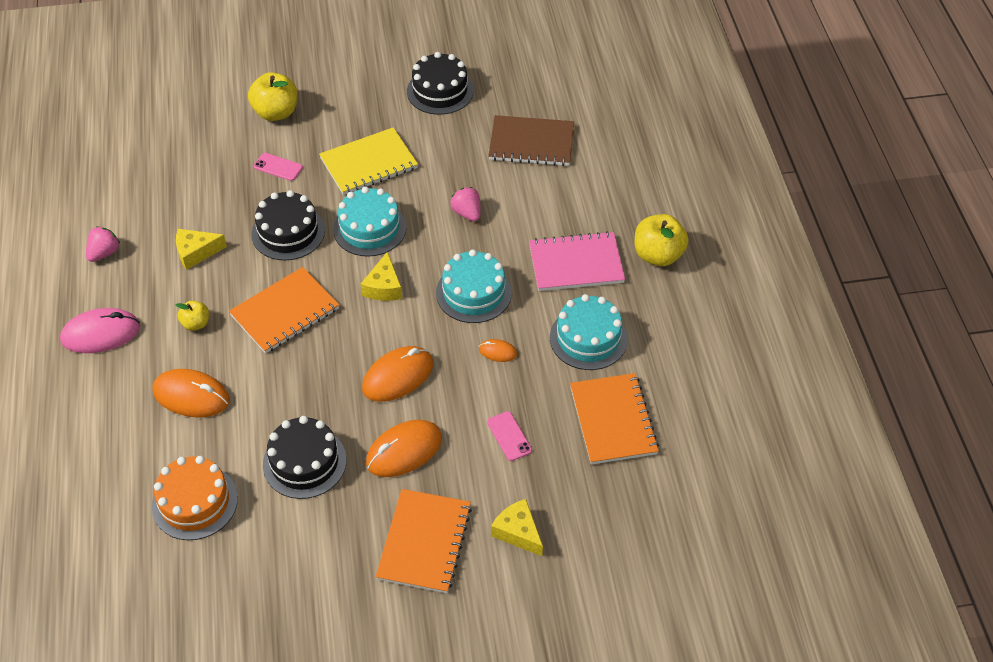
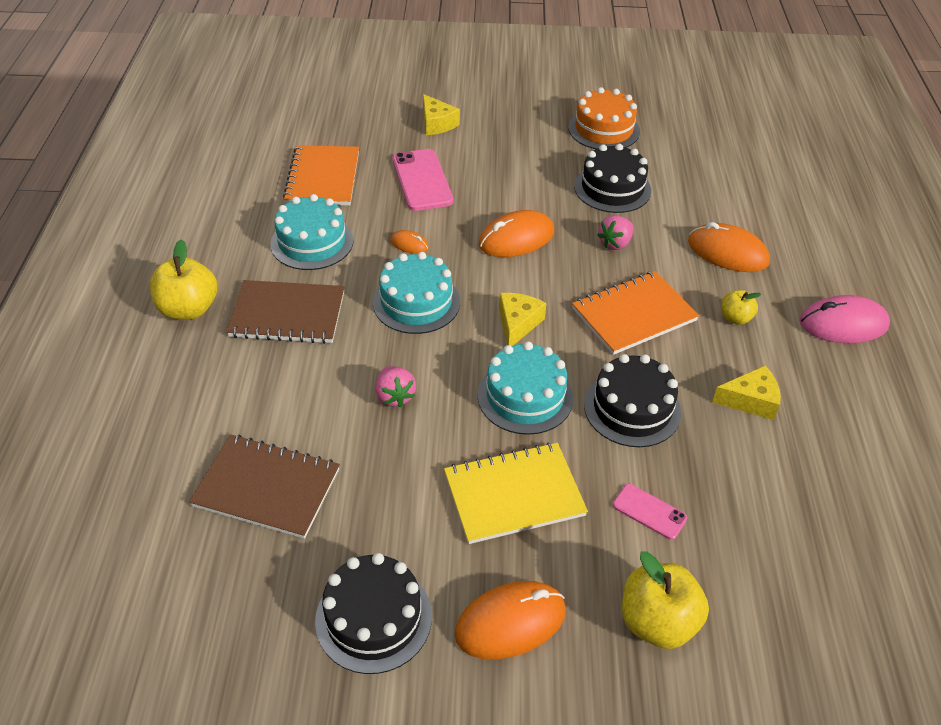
camera: 170 degrees left, 5 degrees down
(104, 253) = (872, 419): pink strawberry -> pink strawberry (615, 243)
(195, 502) = (709, 176): orange cake -> orange cake (604, 129)
(404, 451) = (520, 183): orange mouse -> orange mouse (510, 622)
(424, 542) = (514, 128): orange notebook -> none
(509, 436) = (422, 180): pink phone -> pink phone, size x1.80
(576, 264) = (287, 314): pink notebook -> brown notebook

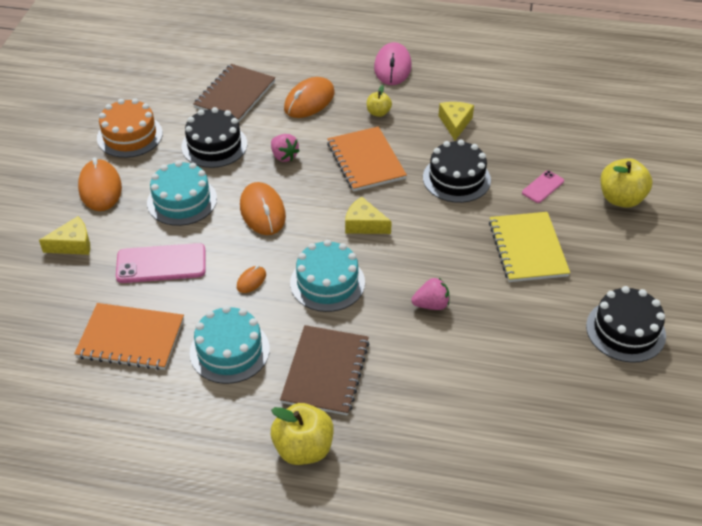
camera: 80 degrees left, 0 degrees up
(267, 488) = (517, 388): brown notebook -> brown notebook (235, 95)
(510, 622) = (625, 263): orange mouse -> orange mouse (100, 188)
(525, 396) = (439, 231): turquoise cake -> turquoise cake (182, 200)

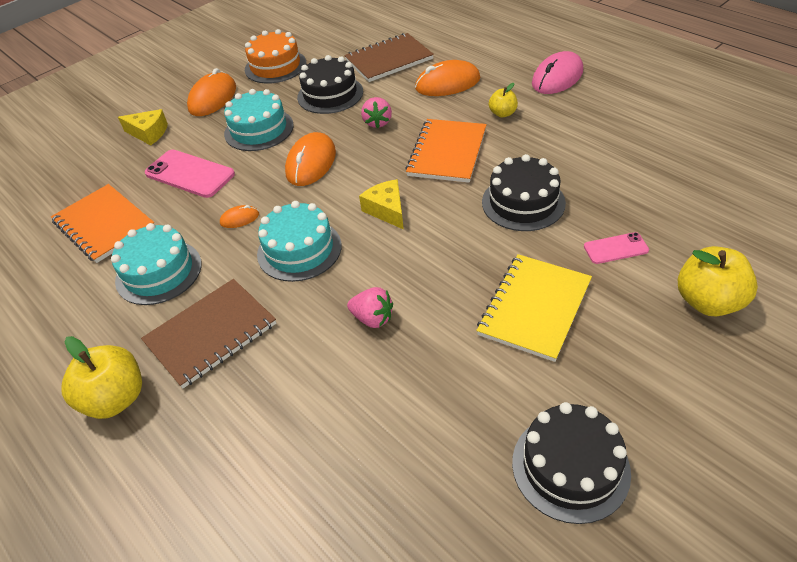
camera: 40 degrees right, 0 degrees up
(455, 123) = (573, 148): yellow cheese -> none

